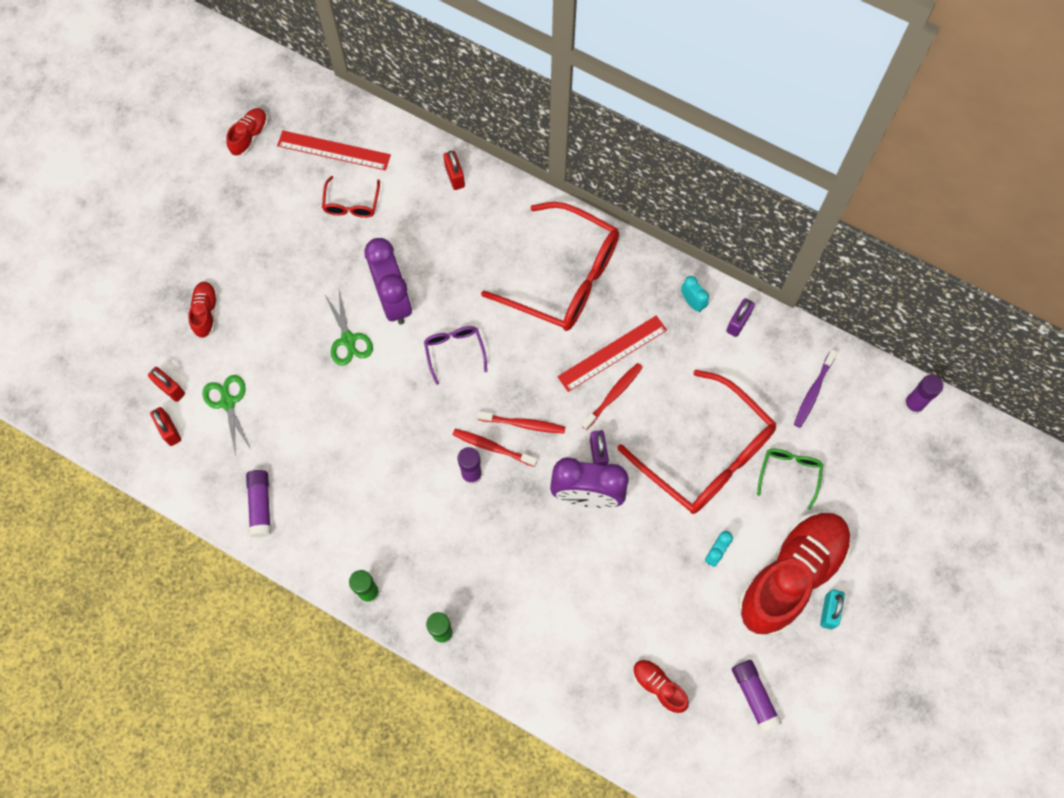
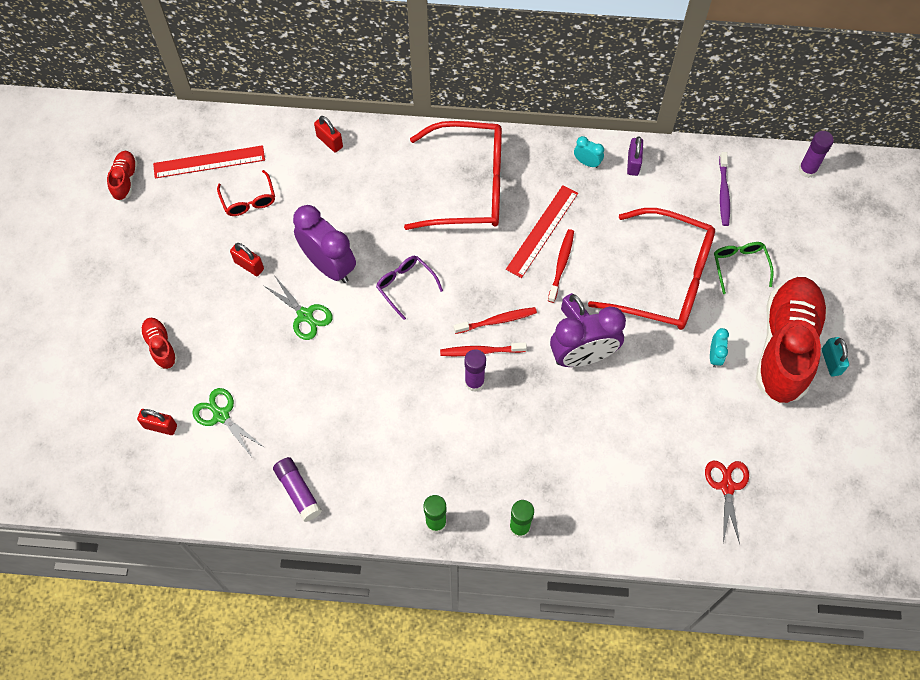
camera: 25 degrees left, 5 degrees down
(169, 430) = (178, 463): red padlock -> red padlock (249, 265)
(658, 687) = (727, 487): red shoe -> red scissors
(754, 696) = (808, 457): purple glue stick -> none

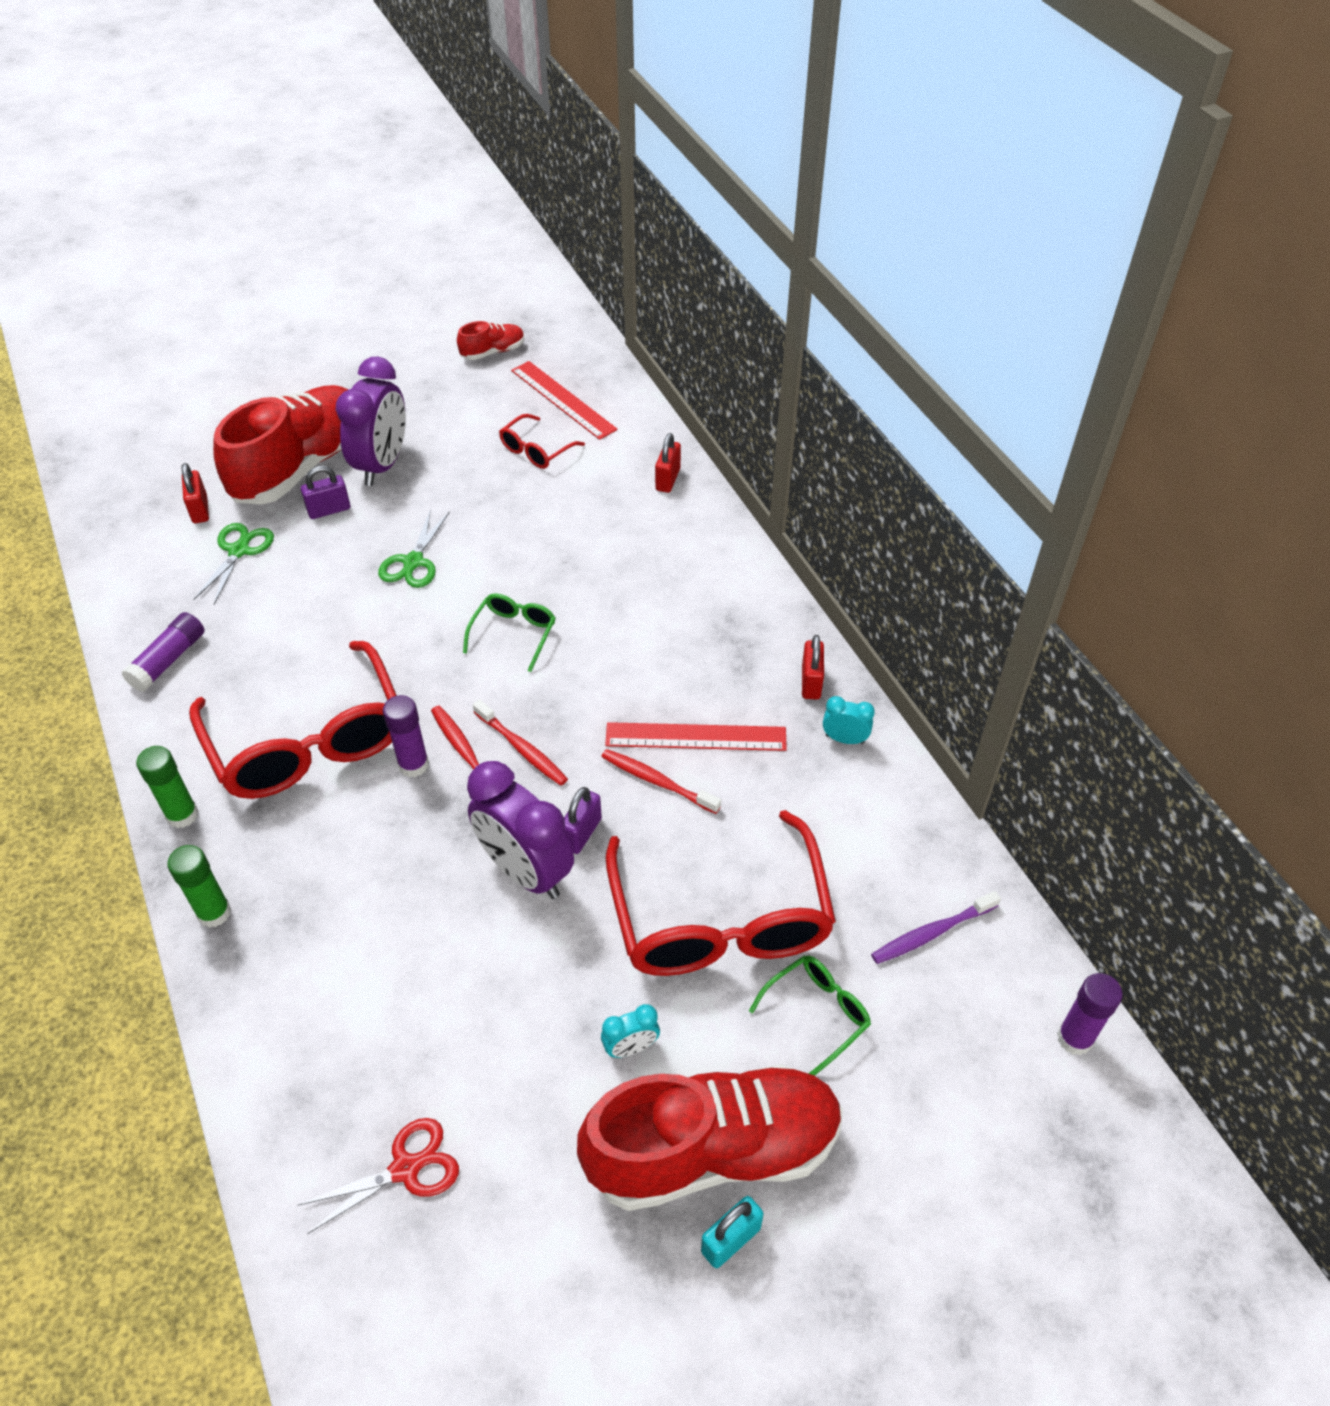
camera: 60 degrees right, 15 degrees down
(161, 346) = (301, 466): red shoe -> red shoe, size x2.31
(249, 265) = (450, 488): red padlock -> red padlock (811, 682)
(329, 265) = (495, 553): purple clock -> purple clock (382, 465)
(405, 286) = (514, 634): purple glasses -> green glasses
(468, 186) = (705, 630): red glasses -> red glasses (308, 740)
(561, 264) = (657, 781): red toothbrush -> red toothbrush turned 135 degrees counterclockwise
(587, 162) = (844, 739): turquoise clock -> turquoise clock turned 75 degrees counterclockwise
(633, 163) = (888, 793): purple padlock -> purple padlock (329, 510)

